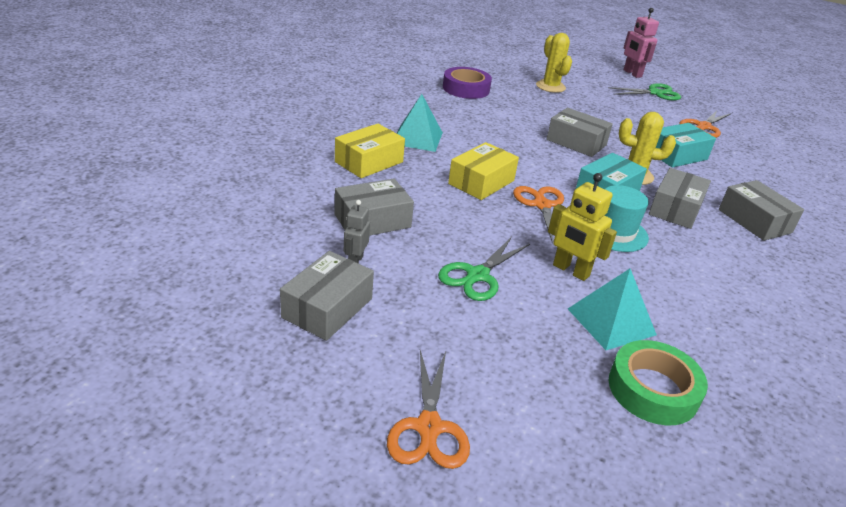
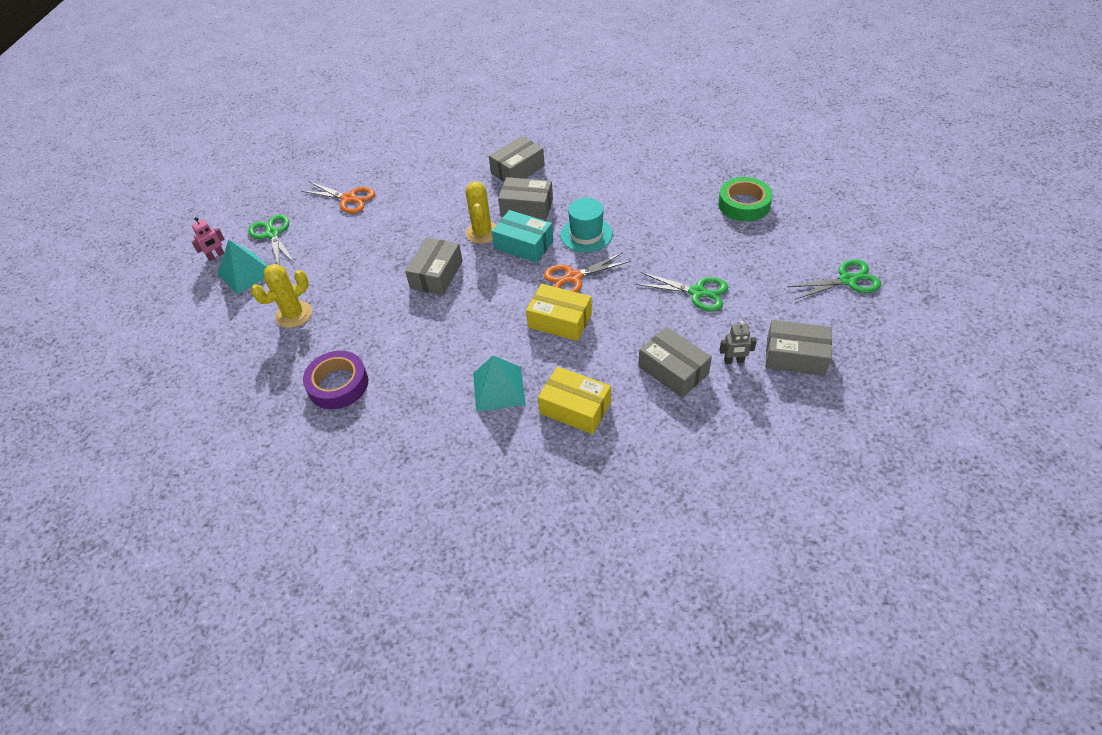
camera: 100 degrees left, 15 degrees up
(429, 427) = (847, 280): orange scissors -> green scissors
(570, 270) = (654, 249): yellow robot -> none
(611, 321) = (696, 225): turquoise pyramid -> turquoise pyramid (246, 273)
(632, 73) = (216, 256): pink robot -> pink robot, size x0.63
(676, 155) = (425, 212): turquoise box -> none

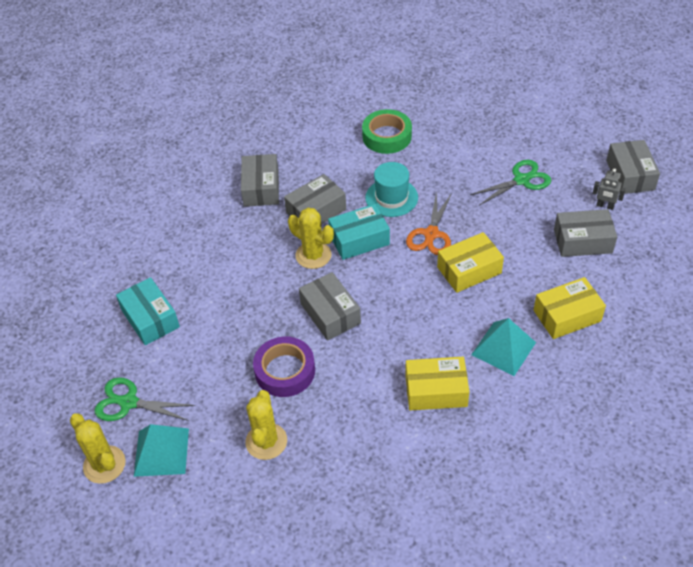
camera: 50 degrees left, 0 degrees up
(216, 256) = (104, 464): pink robot -> yellow cactus
(338, 384) = (392, 452): purple tape -> purple tape (285, 371)
(348, 199) = (150, 318): orange scissors -> turquoise box
(418, 374) = (436, 391): none -> yellow box
(734, 361) = (605, 206): grey robot -> grey robot turned 75 degrees clockwise
(744, 204) = (460, 99): green tape -> green tape (387, 136)
(795, 356) = (630, 175): grey box -> grey box turned 60 degrees counterclockwise
(847, 280) = (588, 105): green scissors -> none

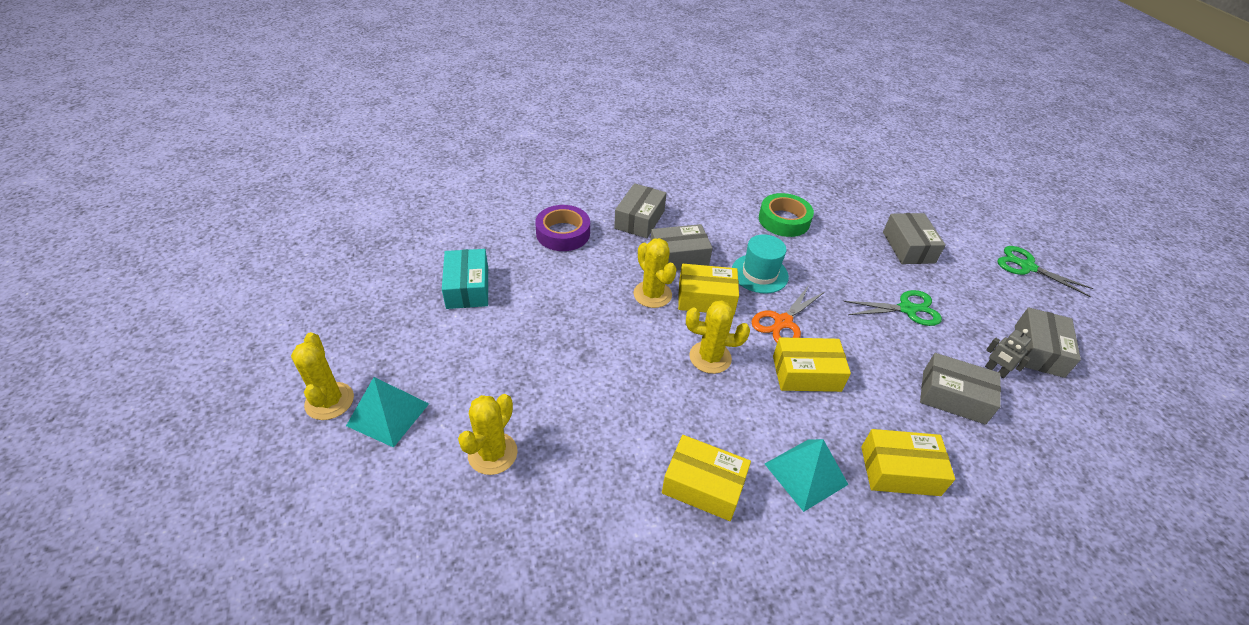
camera: 20 degrees right, 5 degrees down
(129, 403) = (394, 353): green scissors -> green scissors (1027, 267)
(285, 371) = (557, 390): purple tape -> purple tape (563, 233)
(330, 313) = (636, 355): grey box -> grey box (908, 247)
(359, 239) = (706, 298): turquoise box -> yellow box
(389, 290) = (710, 357): none -> yellow cactus

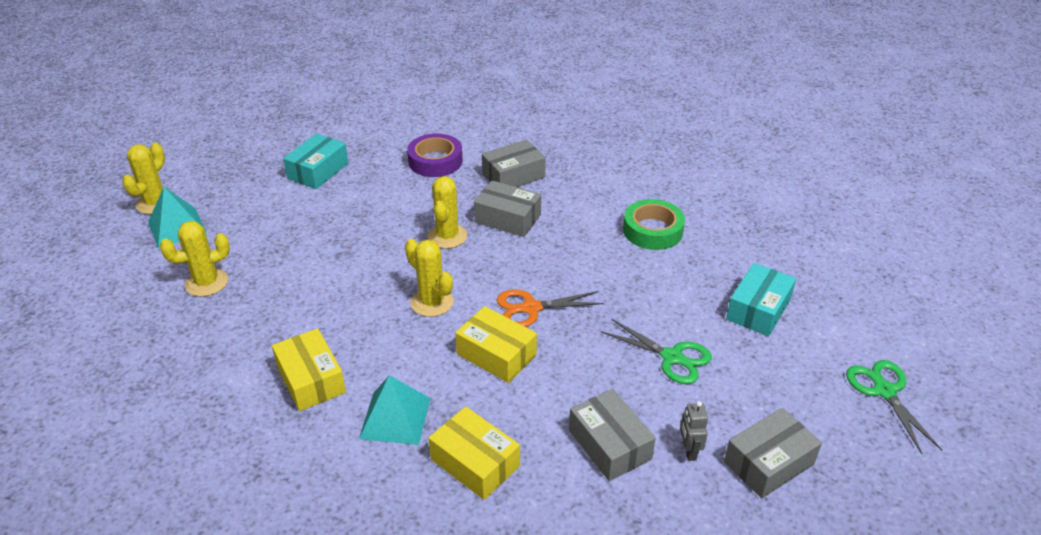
camera: 40 degrees right, 5 degrees down
(706, 298) = (488, 259): yellow box -> none
(759, 273) = (564, 262): turquoise hat -> none
(908, 247) = (758, 309): grey box -> turquoise box

